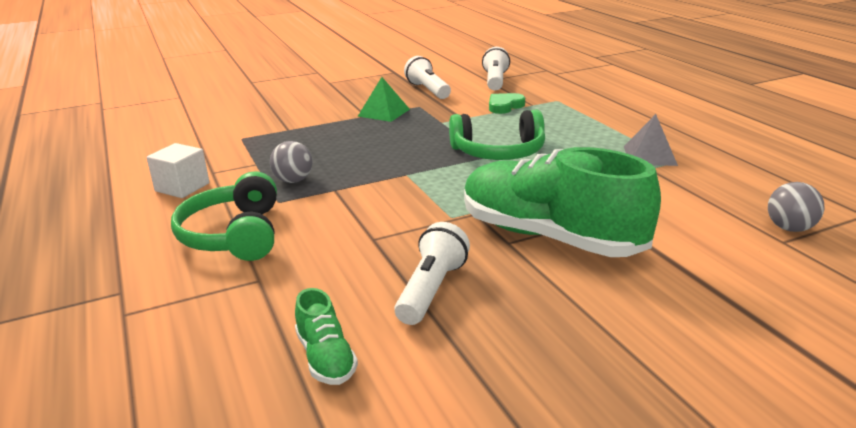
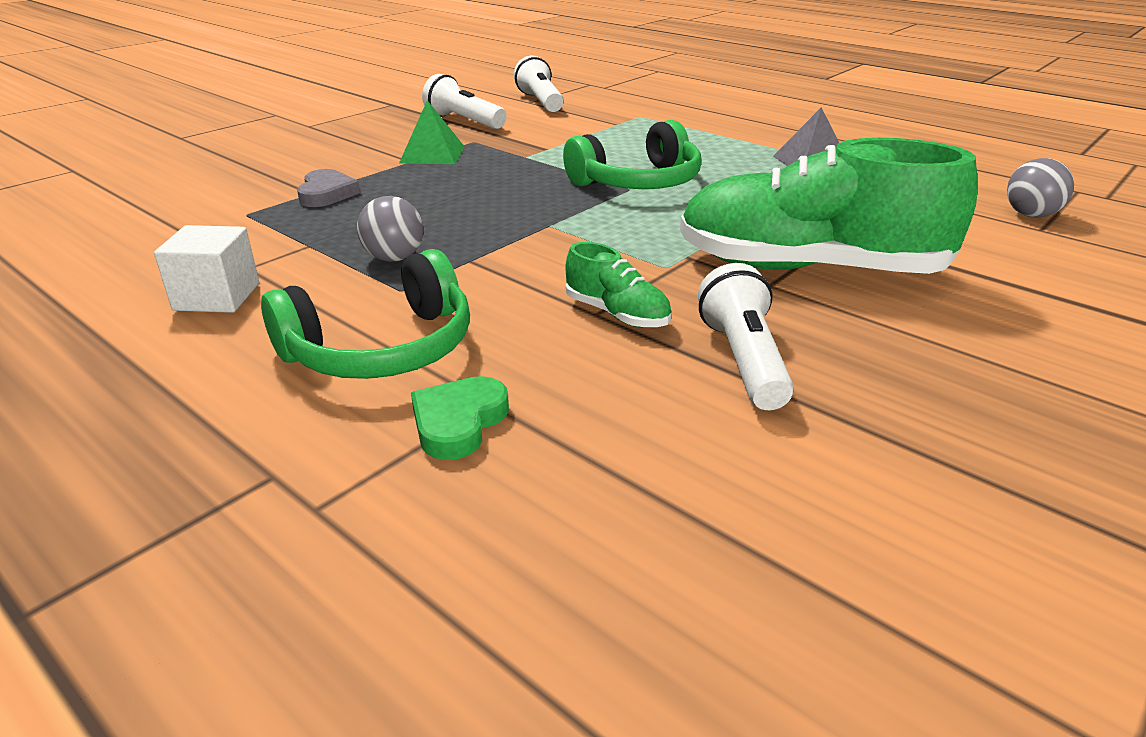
camera: 25 degrees left, 5 degrees up
(234, 235) = (381, 348): green headphones -> green headphones turned 90 degrees counterclockwise
(296, 131) = (326, 194): none -> grey heart
(326, 358) = (707, 484): green shoe -> green shoe (617, 314)
(504, 106) = (585, 129): green heart -> green heart (458, 422)

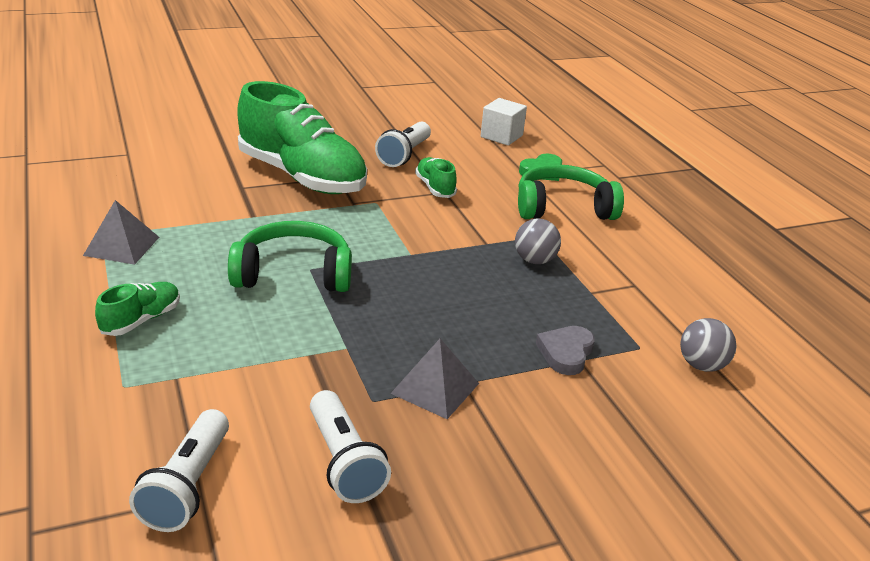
camera: 155 degrees left, 0 degrees up
(217, 297) = (652, 266): white cube -> white cube (501, 136)
(432, 154) = (435, 388): green pyramid -> grey pyramid
(694, 136) = (141, 320): none -> green shoe
(1030, 215) = (106, 161): grey ball -> grey ball (701, 365)

